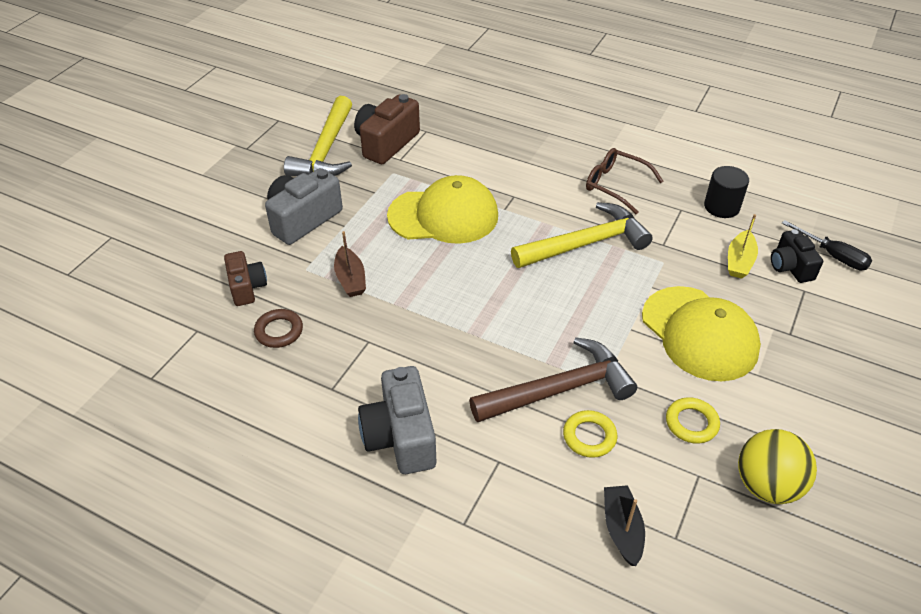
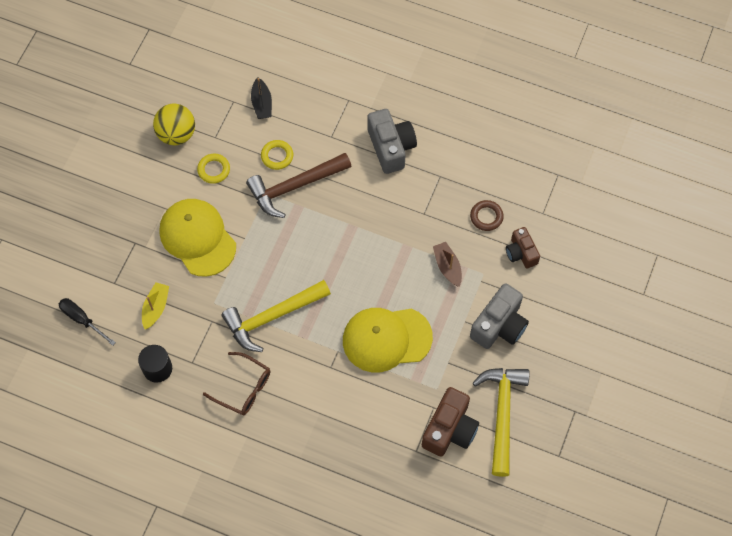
camera: 175 degrees right, 20 degrees up
(790, 267) = (118, 305): black camera -> none

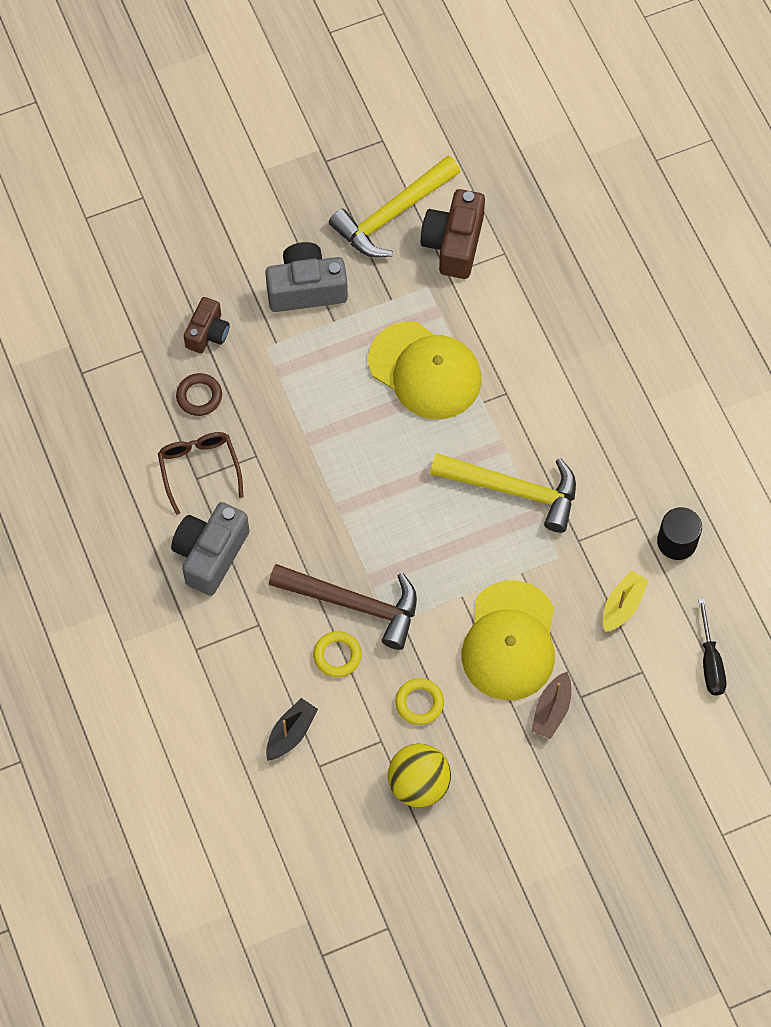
camera: 135 degrees left, 0 degrees up
(156, 308) = (622, 605): yellow boat -> yellow boat turned 150 degrees clockwise
(243, 388) = (609, 448): brown glasses -> brown glasses (199, 469)
(447, 267) = (292, 384): brown boat -> brown boat (551, 710)
(450, 429) = (454, 244): brown camera -> brown camera turned 60 degrees counterclockwise

